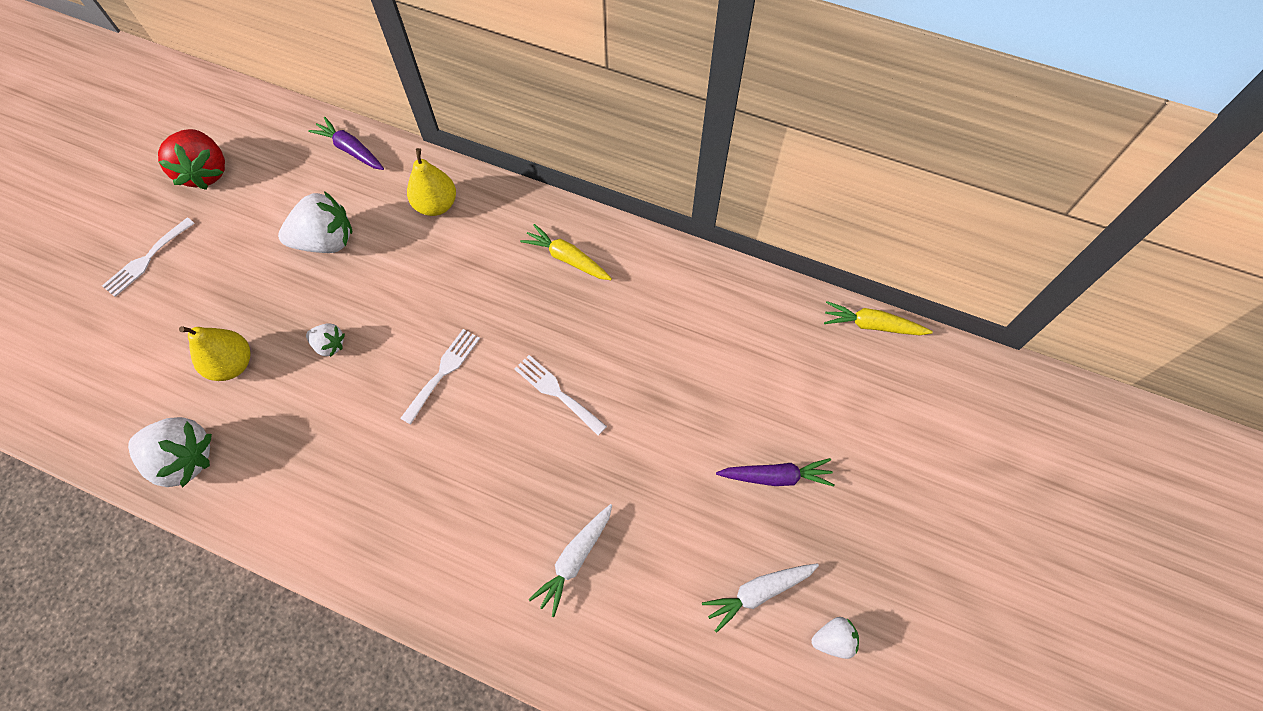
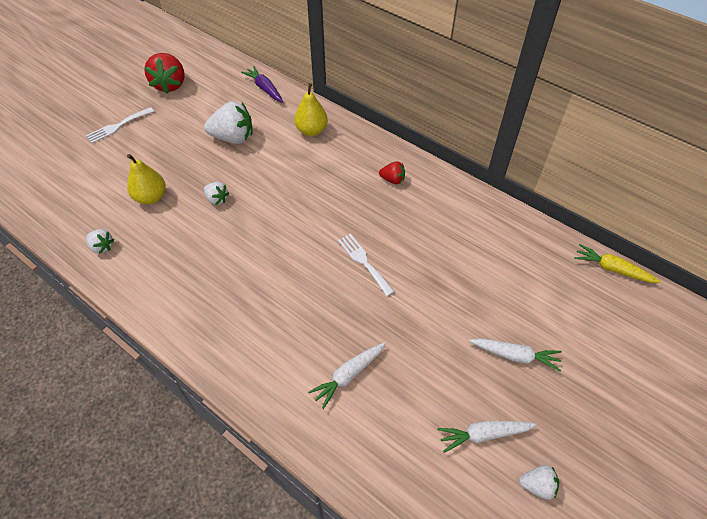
camera: 15 degrees right, 10 degrees down
(184, 459) = (102, 247): white strawberry -> white strawberry, size x0.52
(443, 372) = (288, 231): white fork -> none
(567, 258) = (392, 180): yellow carrot -> red strawberry
(776, 476) = (515, 355): purple carrot -> white carrot

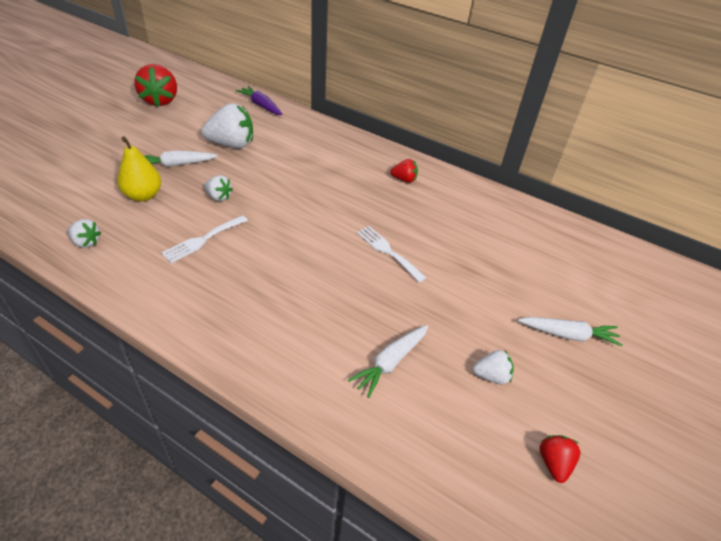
camera: 10 degrees left, 10 degrees down
(117, 126) = (103, 134): white fork -> white fork (202, 240)
(311, 130) = (314, 139): yellow pear -> none
(471, 476) = (554, 463): none -> red strawberry
(483, 434) = (556, 417): white carrot -> white carrot (176, 164)
(537, 485) = (631, 468): white strawberry -> white strawberry (491, 376)
(612, 269) = (641, 253): yellow carrot -> none

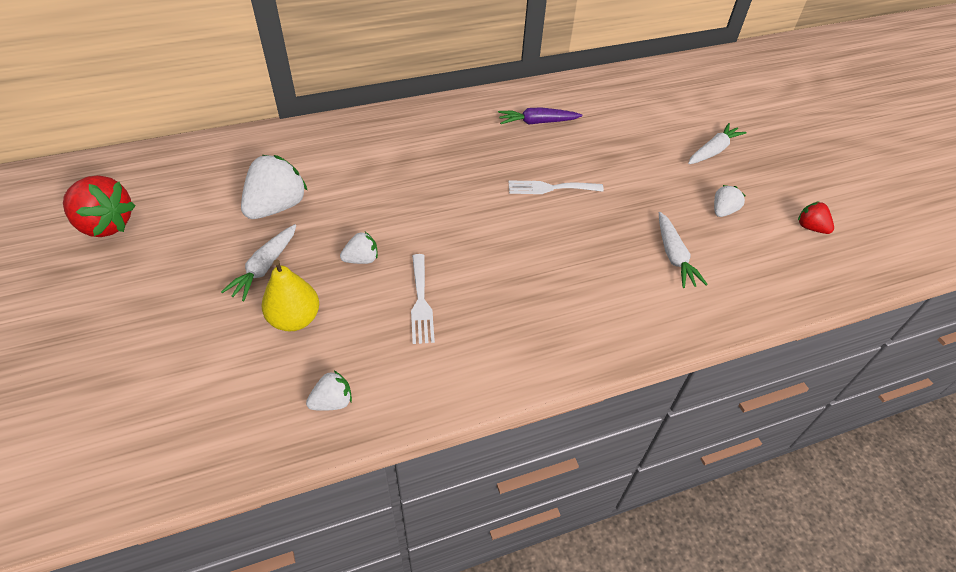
camera: 50 degrees left, 5 degrees up
(261, 105) = (227, 150): purple carrot -> purple carrot (537, 122)
(404, 180) = (465, 124): red strawberry -> none

